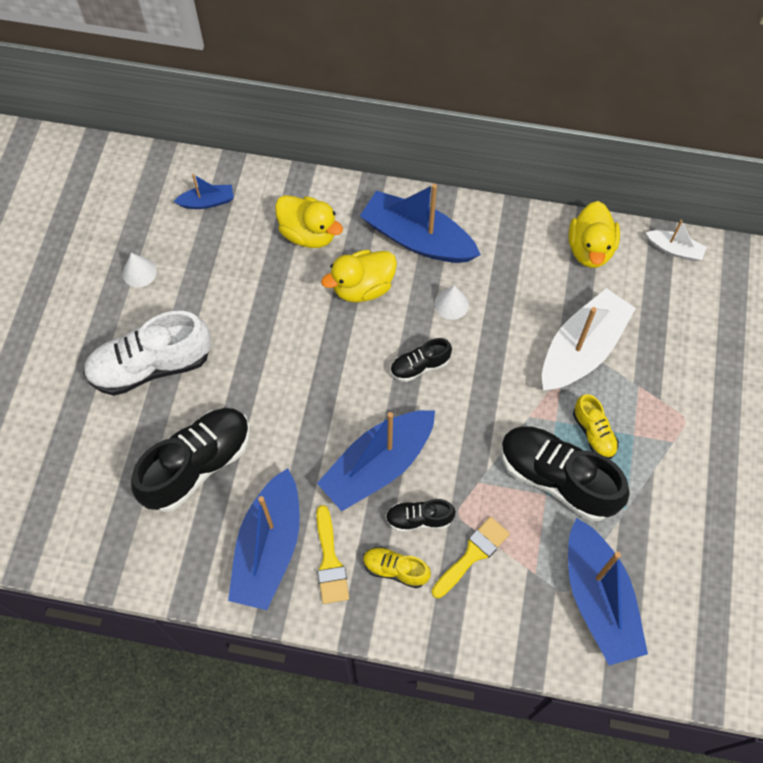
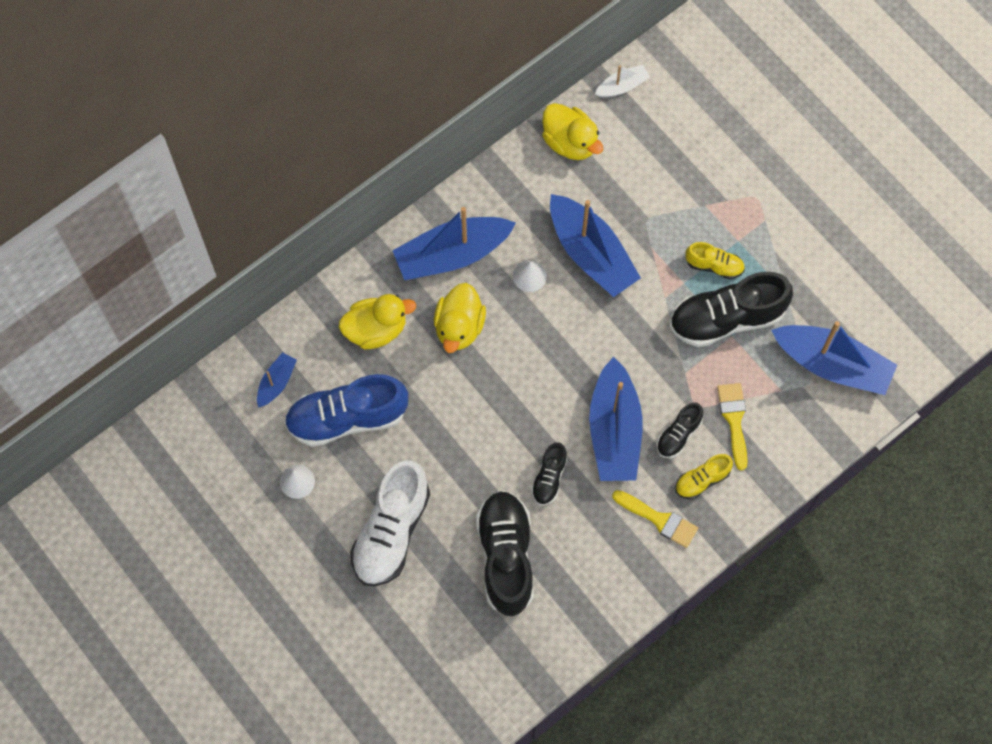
camera: 50 degrees left, 5 degrees up
(219, 267) = (347, 418): none -> blue shoe
(269, 548) = (614, 554): blue boat -> blue boat (591, 253)
(419, 366) = (561, 339): black shoe -> black shoe (549, 478)
(582, 349) = (645, 218): white boat -> none

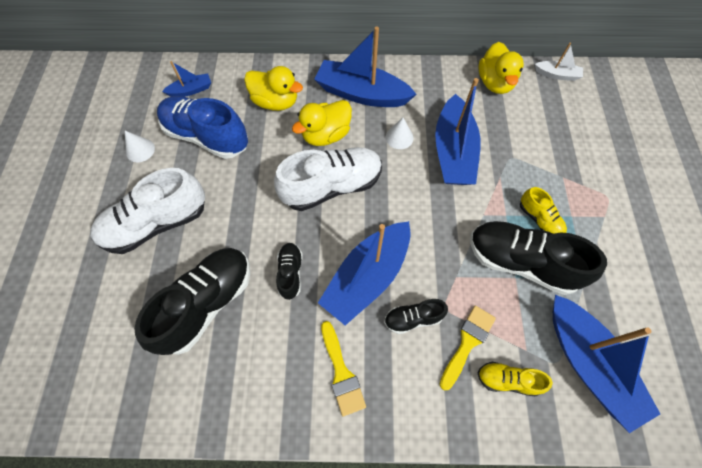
camera: 40 degrees right, 5 degrees down
(512, 374) = (332, 187): none -> white shoe
(549, 478) = (290, 273): black shoe -> black shoe turned 120 degrees clockwise
(702, 480) = (402, 369): yellow shoe -> yellow shoe (507, 380)

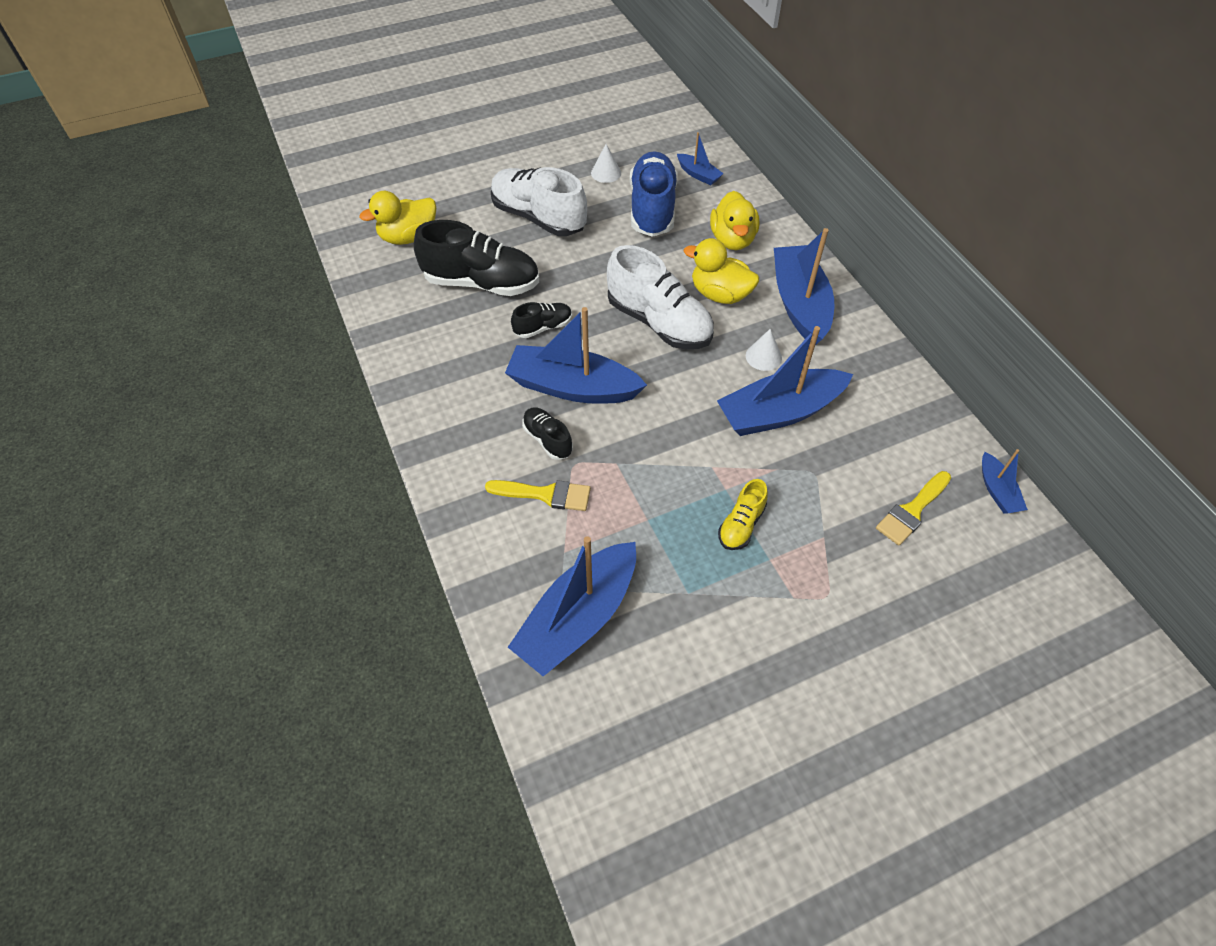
camera: 65 degrees right, 10 degrees down
(341, 372) = (464, 401): yellow brush -> yellow brush (912, 511)
(495, 83) = (922, 424): yellow duck -> yellow duck (408, 237)
(507, 380) = (522, 542): yellow shoe -> none
(520, 262) = (670, 520): black shoe -> none
(557, 75) = (997, 491): white boat -> blue boat

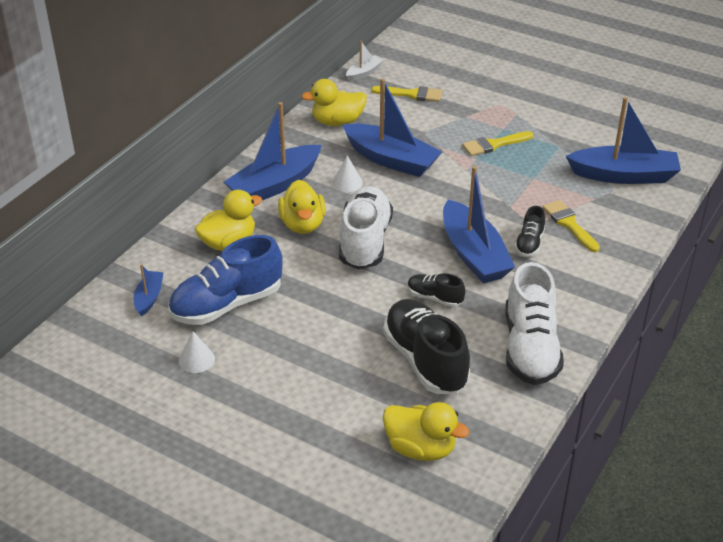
camera: 125 degrees left, 15 degrees down
(538, 217) = (306, 371): white shoe -> white shoe (530, 348)
(741, 525) = (493, 145): yellow shoe -> yellow brush
(889, 406) = (337, 122): none -> yellow duck
(997, 491) = (364, 73): blue boat -> white boat

